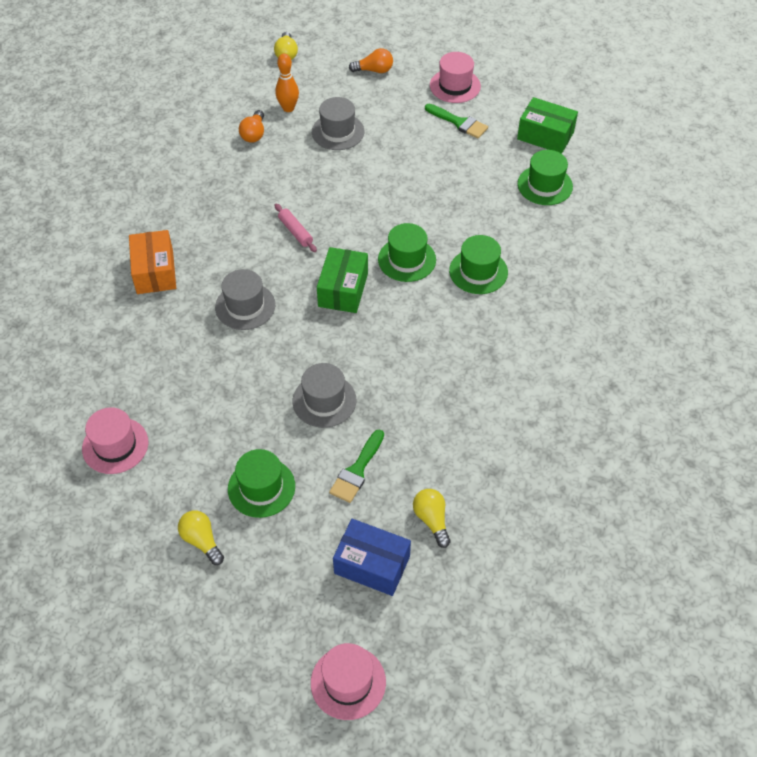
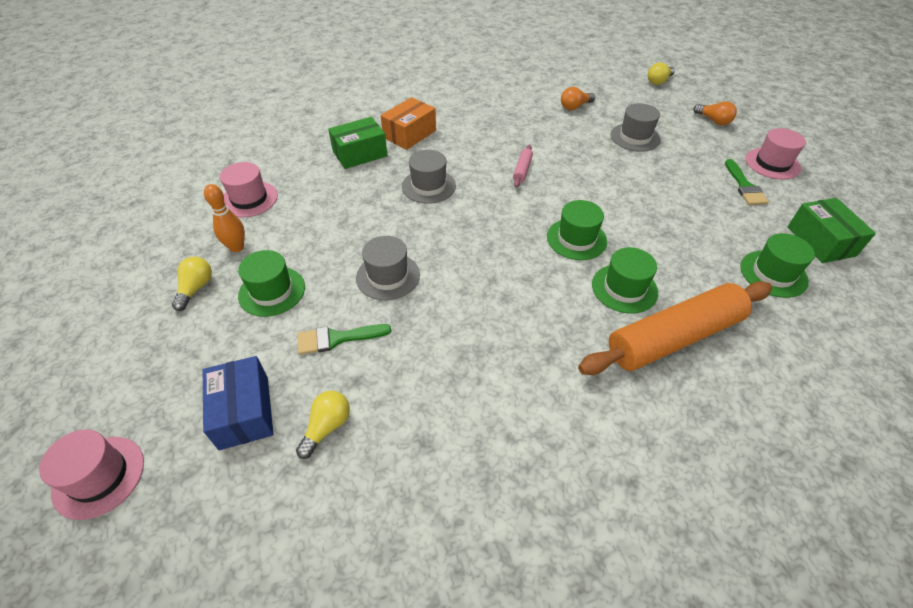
camera: 50 degrees right, 5 degrees down
(288, 108) = (618, 107): orange bowling pin -> orange bowling pin (237, 247)
(343, 289) = (503, 223): green box -> green box (360, 154)
(540, 281) = (673, 337): none -> orange rolling pin

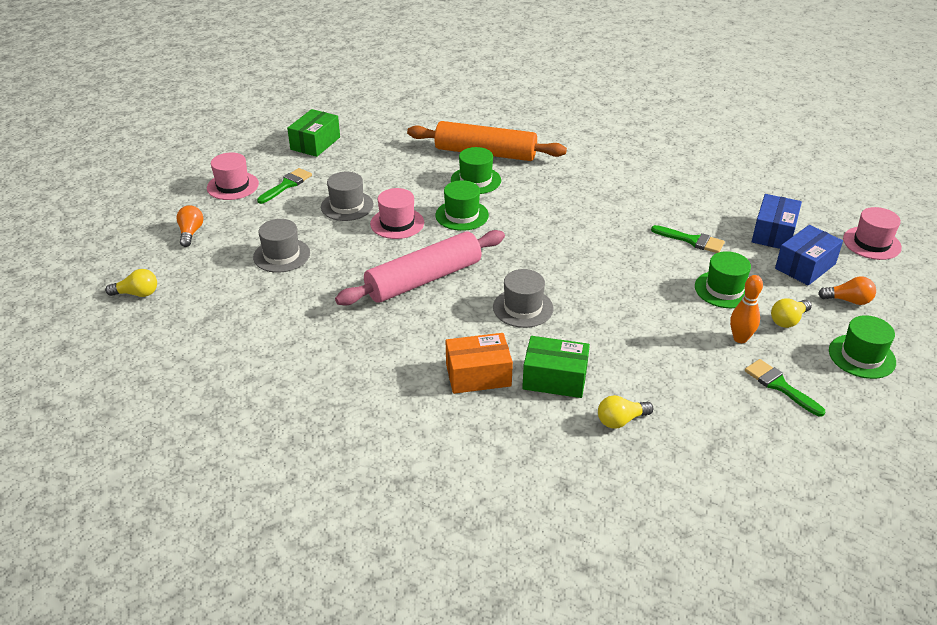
camera: 140 degrees left, 10 degrees down
(190, 223) = (779, 386): none -> green brush
(190, 374) = (805, 266): none -> blue box
(249, 199) = (707, 384): pink hat -> pink hat (397, 223)
(327, 427) = (725, 206): yellow light bulb -> yellow light bulb (620, 420)
(388, 276) = (626, 258): grey hat -> grey hat (347, 206)
(522, 170) = (423, 279): pink rolling pin -> pink rolling pin, size x2.50
(574, 107) = (271, 313): orange light bulb -> orange light bulb (848, 300)
(773, 274) = (377, 146): green hat -> green hat (862, 356)

